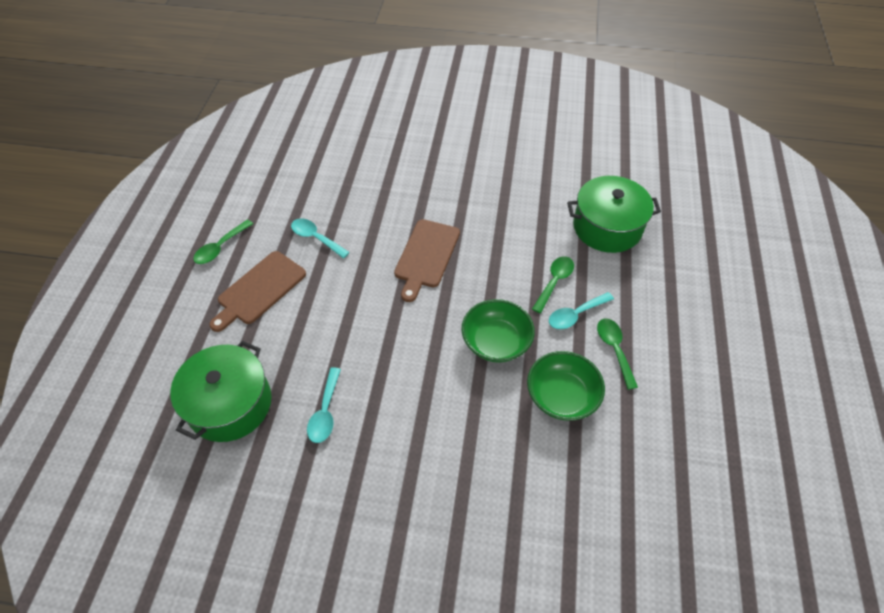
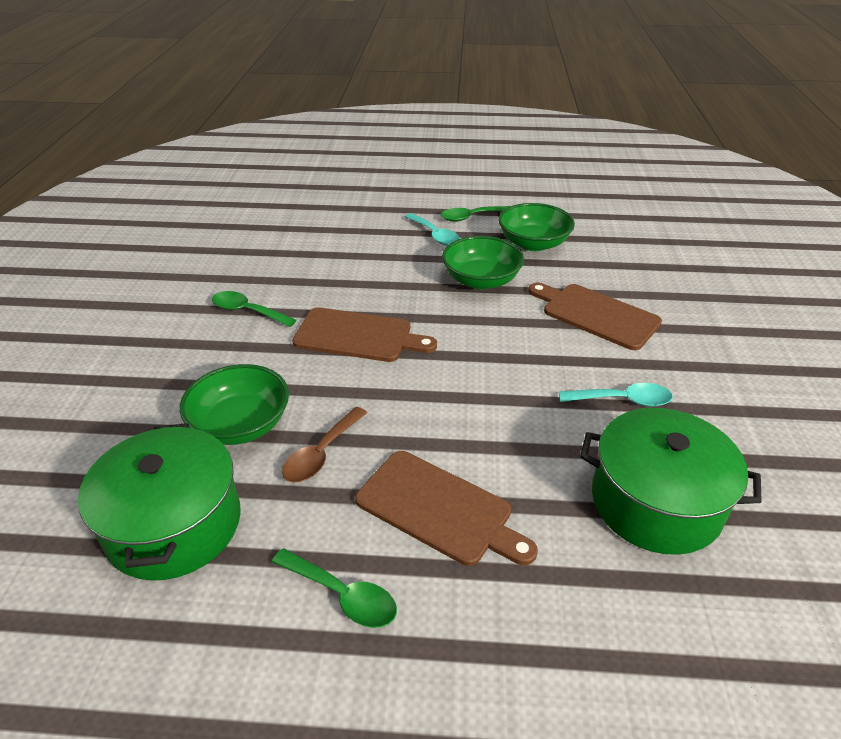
camera: 95 degrees left, 15 degrees down
(316, 238) = (321, 453): turquoise spoon -> brown spoon
(348, 202) = (241, 424): none -> green bowl
(436, 422) = (596, 315): none -> brown cutting board
(554, 282) = (392, 246): green spoon -> green spoon (247, 311)
(607, 227) = (313, 216): green pot -> green pot (174, 524)

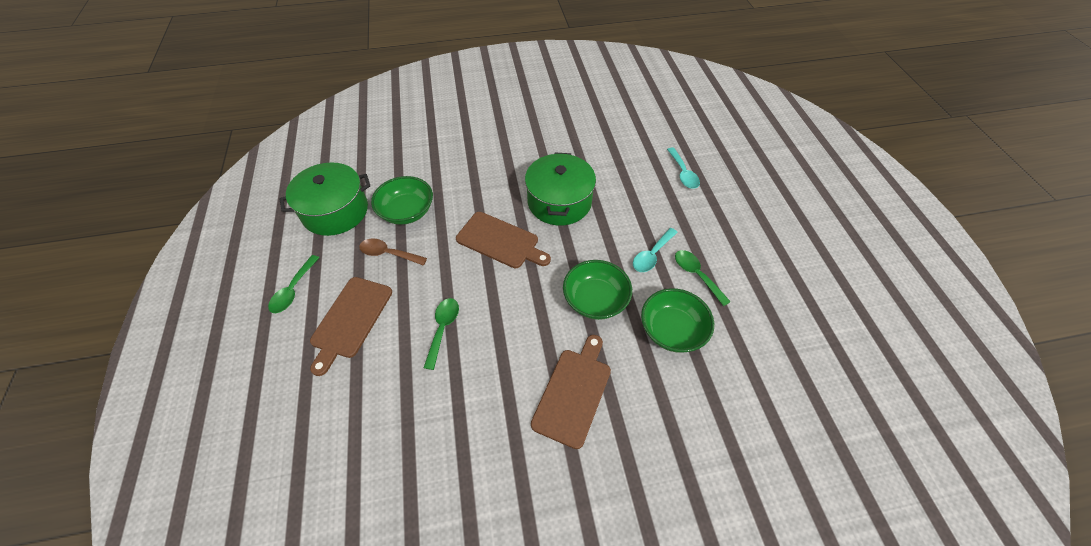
camera: 75 degrees right, 15 degrees up
(247, 311) = (510, 179): green spoon -> green spoon (443, 329)
(358, 336) = (500, 241): brown cutting board -> brown cutting board turned 60 degrees counterclockwise
(622, 400) = (464, 419): turquoise spoon -> turquoise spoon (683, 173)
(656, 502) = (363, 445): green pot -> green pot (559, 202)

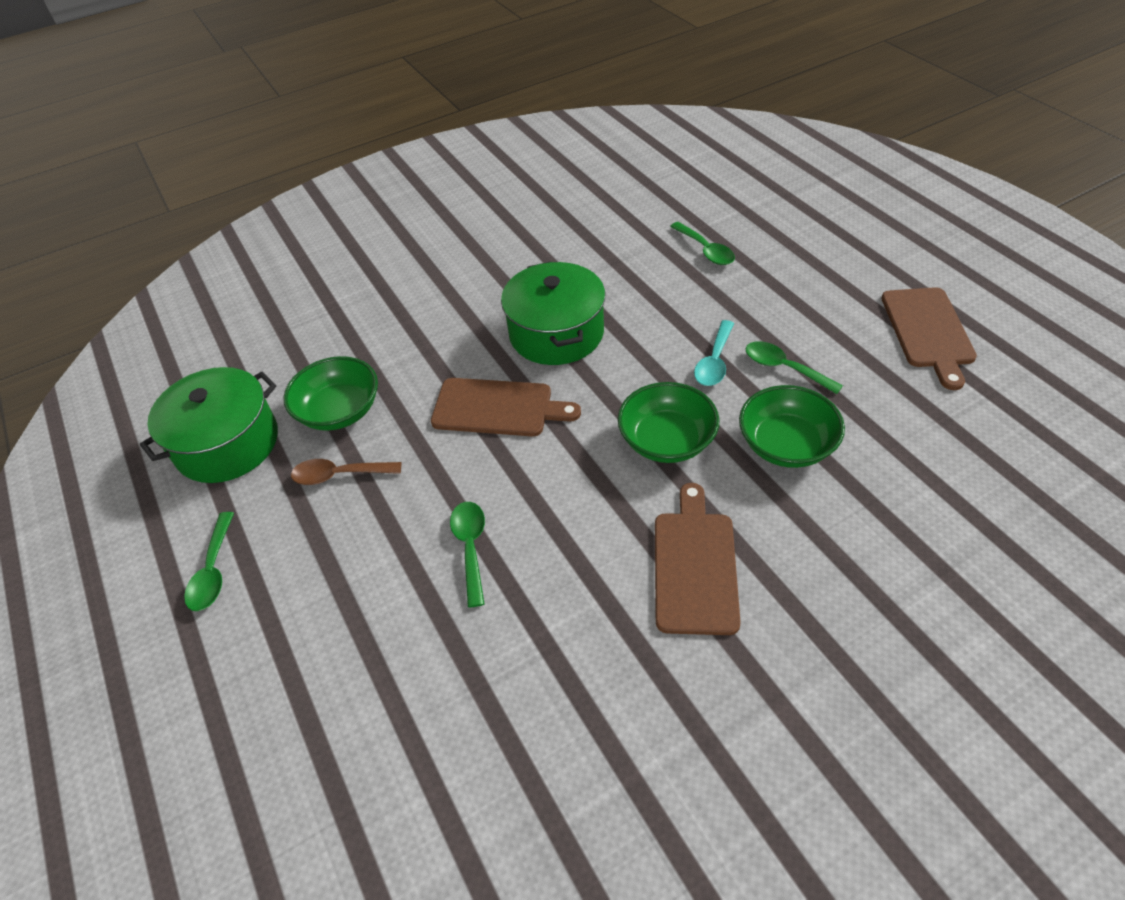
camera: 15 degrees left, 5 degrees down
(350, 320) = (324, 582): brown cutting board -> brown cutting board (928, 331)
(683, 173) = (706, 250): turquoise spoon -> green spoon

